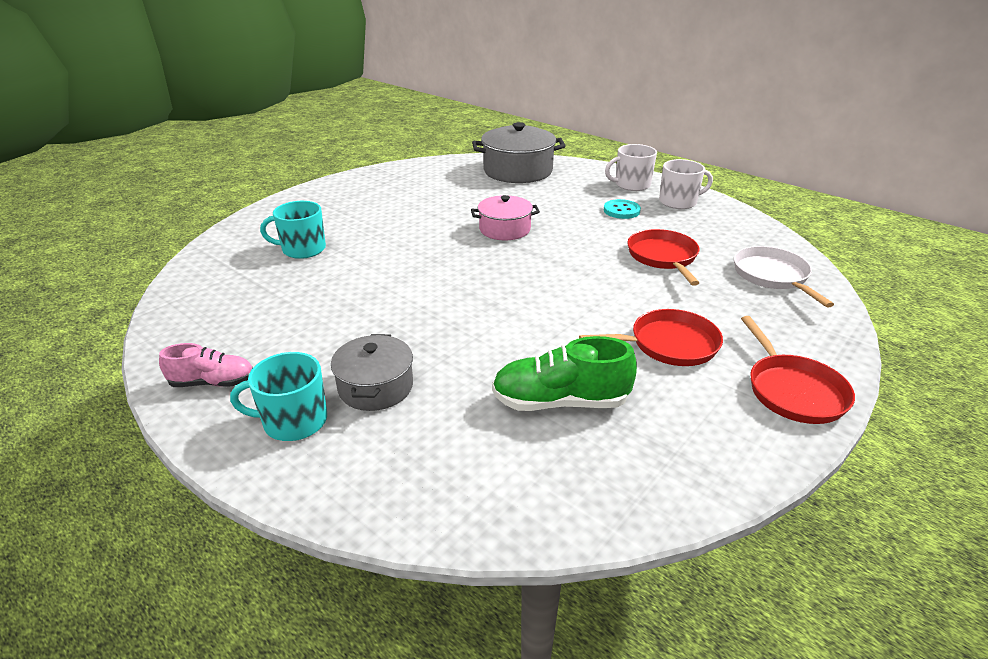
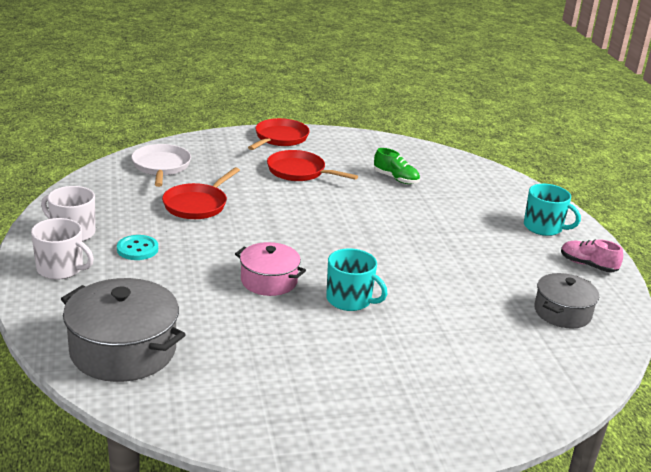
camera: 145 degrees left, 5 degrees down
(302, 249) = (476, 348): turquoise mug -> turquoise mug (350, 300)
(375, 387) = (487, 223): grey pot -> grey pot (562, 312)
(560, 402) = (396, 179): green shoe -> green shoe, size x0.64
(772, 276) = (161, 167): white pan -> white pan turned 150 degrees clockwise

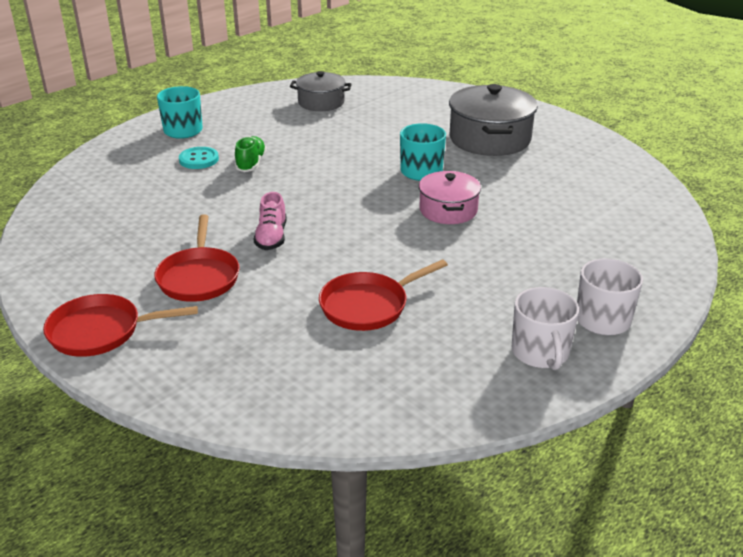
camera: 120 degrees left, 5 degrees up
(123, 350) = (632, 229): grey pot -> grey pot (489, 139)
(137, 249) = (504, 295): turquoise button -> turquoise button (199, 159)
(161, 167) = (304, 382): white pan -> none
(197, 204) = (368, 305): red pan -> red pan turned 150 degrees clockwise
(396, 179) = (151, 216): green shoe -> green shoe (251, 163)
(587, 265) = (234, 105): pink shoe -> pink shoe (271, 237)

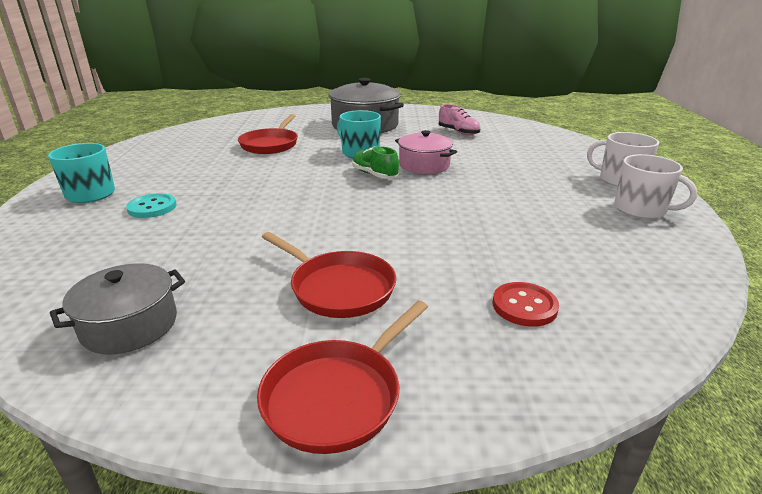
camera: 45 degrees left, 5 degrees down
(251, 163) = (213, 192): green shoe -> green shoe (374, 175)
(271, 237) = (339, 230): pink shoe -> pink shoe (458, 132)
(272, 354) = (524, 306): none -> red button
(321, 102) = (198, 140): grey pot -> grey pot (130, 325)
(368, 305) = (505, 236): red pan -> red pan (270, 144)

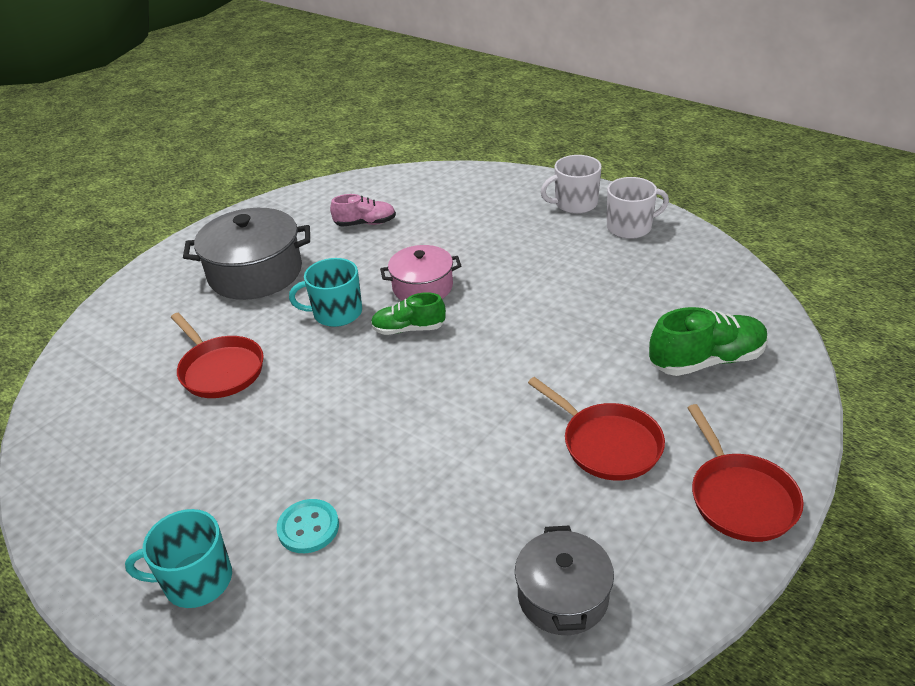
camera: 50 degrees left, 10 degrees up
(338, 288) = (607, 444): red pan -> red pan turned 60 degrees clockwise
(524, 306) = (706, 360): red button -> green shoe

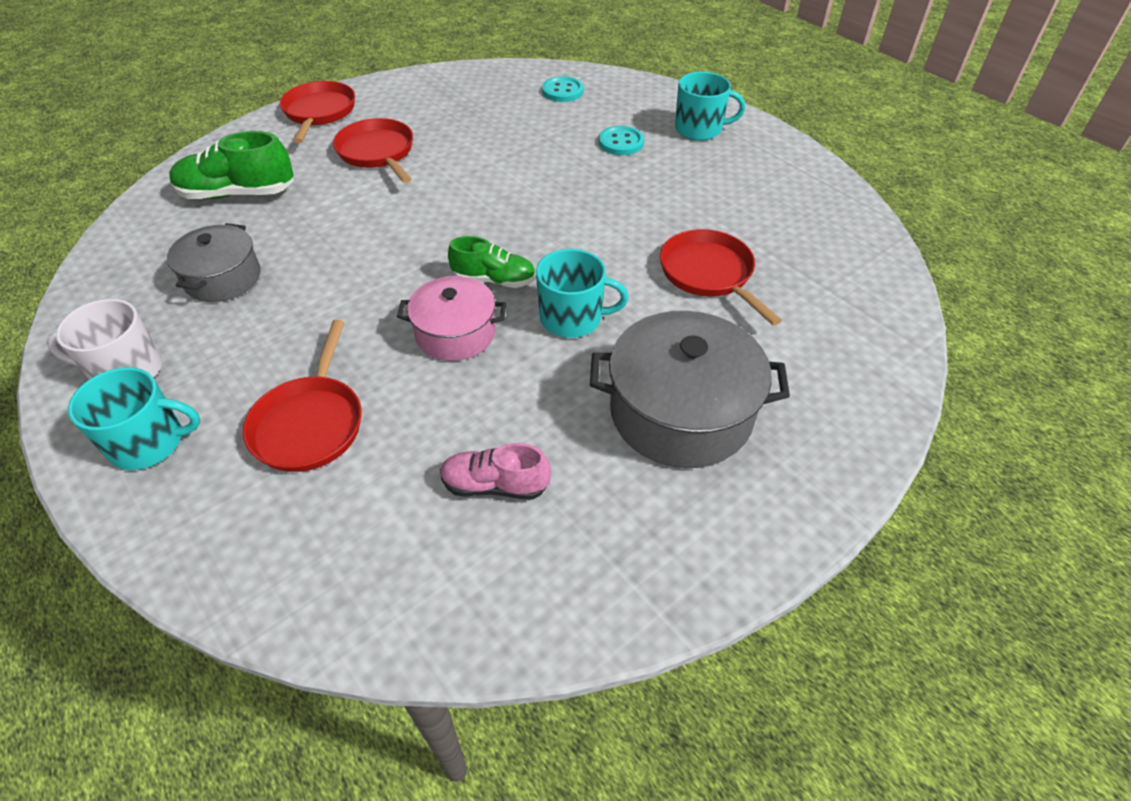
camera: 170 degrees left, 10 degrees up
(411, 632) = (562, 91): none -> turquoise button
(489, 227) = (310, 423): none -> red pan
(563, 596) = (467, 91): grey pot -> grey pot (223, 278)
(575, 204) = (149, 443): white mug -> turquoise mug

